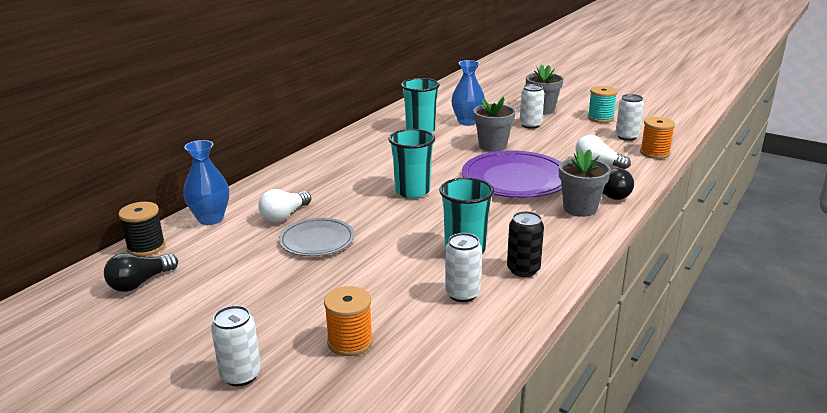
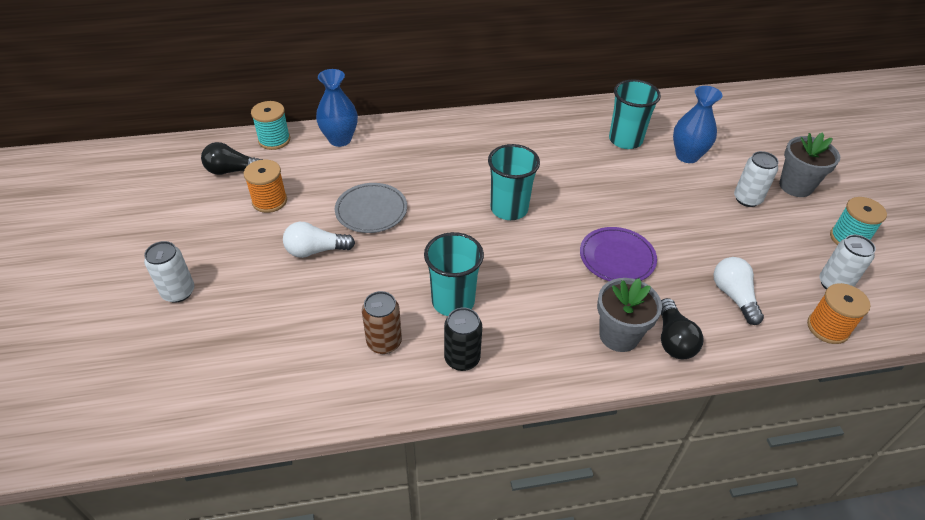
camera: 45 degrees right, 20 degrees up
(146, 247) = (274, 140): black spool -> turquoise spool
(284, 216) = (386, 169): white light bulb -> white light bulb (315, 250)
(350, 342) = (261, 320): orange spool -> orange spool (269, 201)
(462, 294) = (384, 342): white can -> brown can
(492, 146) = (662, 202): grey flower pot -> none
(515, 179) = (617, 257): purple plate -> purple plate, size x0.59

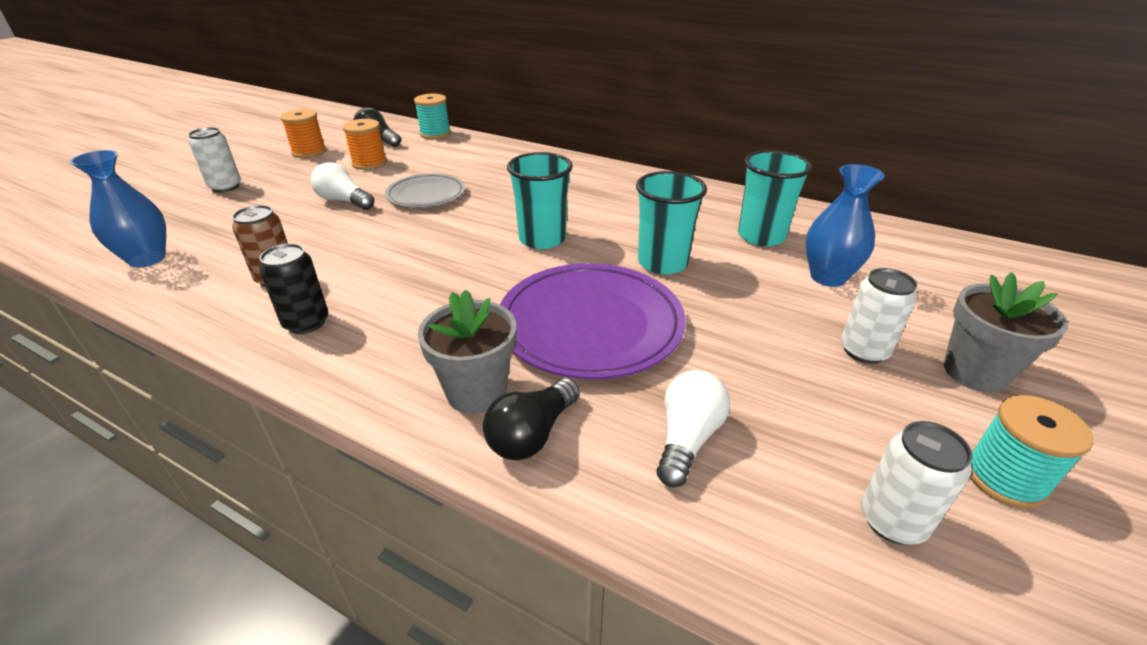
camera: 40 degrees right, 10 degrees down
(340, 139) = (481, 148): blue vase -> blue vase (147, 259)
(453, 301) = (376, 279): turquoise cup -> turquoise cup (662, 263)
(617, 257) = (590, 324): purple plate -> purple plate, size x1.68
(827, 328) = (797, 571): orange spool -> orange spool (309, 152)

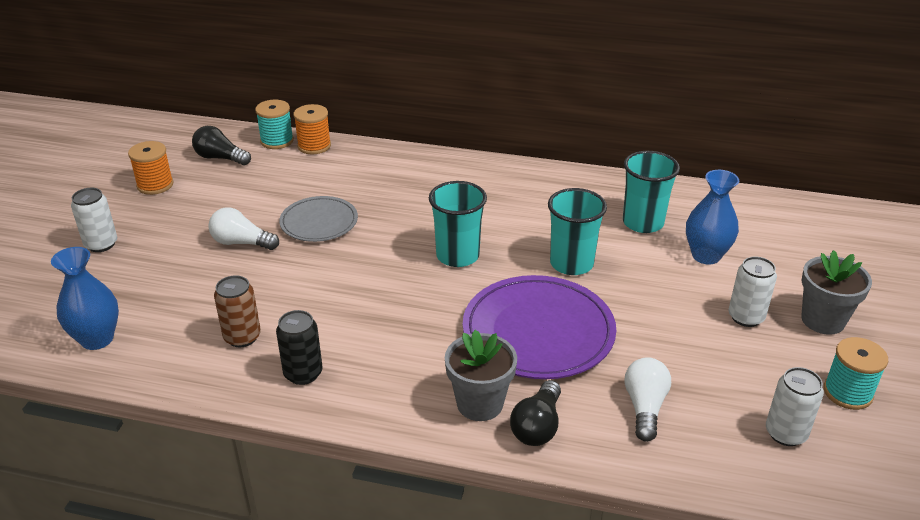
camera: 15 degrees left, 0 degrees up
(369, 163) = (233, 191): orange spool -> orange spool (314, 146)

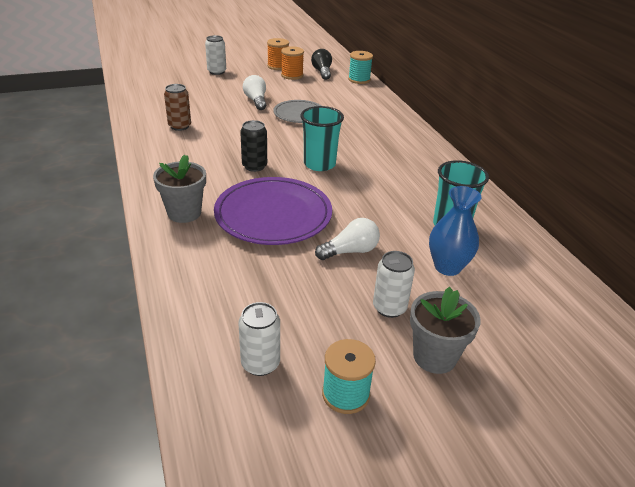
camera: 55 degrees right, 0 degrees up
(97, 339) = (147, 95): blue vase -> none
(303, 373) = (165, 151): black can -> black can (254, 166)
(314, 146) = (369, 90): orange spool -> orange spool (292, 75)
(537, 426) = (179, 240): black light bulb -> none
(571, 264) = (361, 208): turquoise cup -> none
(645, 407) = (233, 281): white light bulb -> white light bulb (350, 251)

